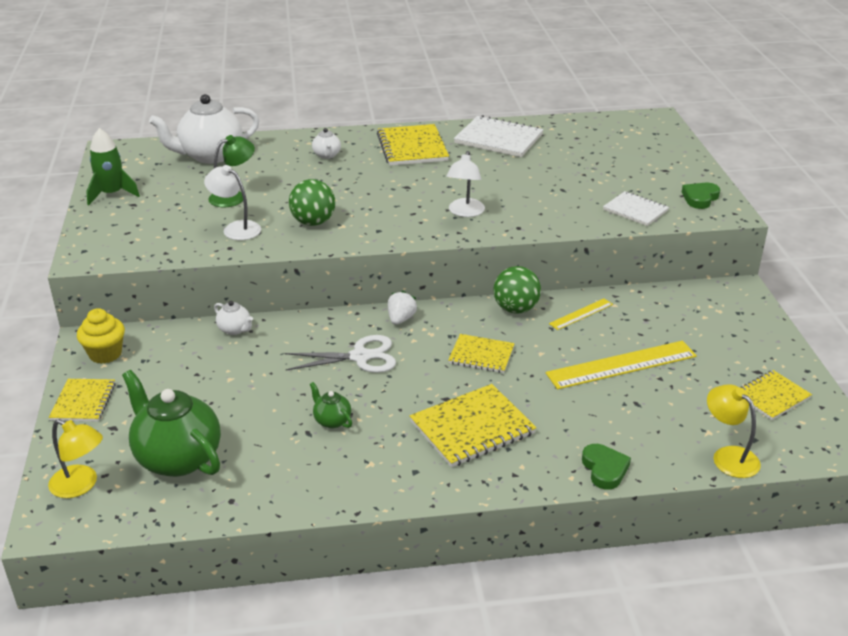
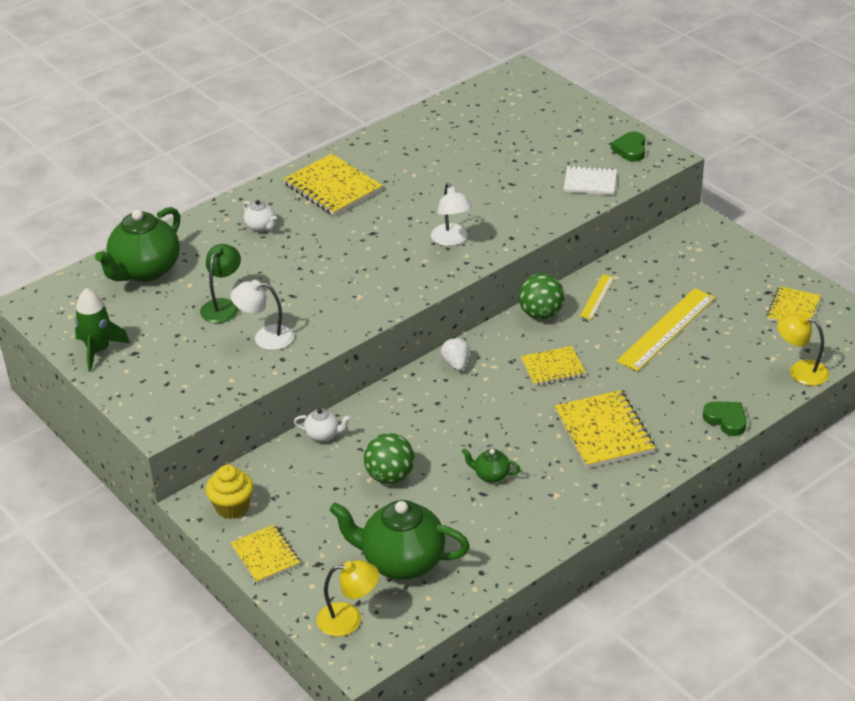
camera: 30 degrees left, 5 degrees up
(210, 156) = (145, 271): white teapot -> green teapot
(313, 222) = (329, 303): green ball -> green ball (390, 476)
(360, 357) = (457, 412): white scissors -> none
(472, 428) = (604, 432): yellow notebook -> yellow notebook turned 45 degrees counterclockwise
(498, 139) = (403, 148): white notebook -> none

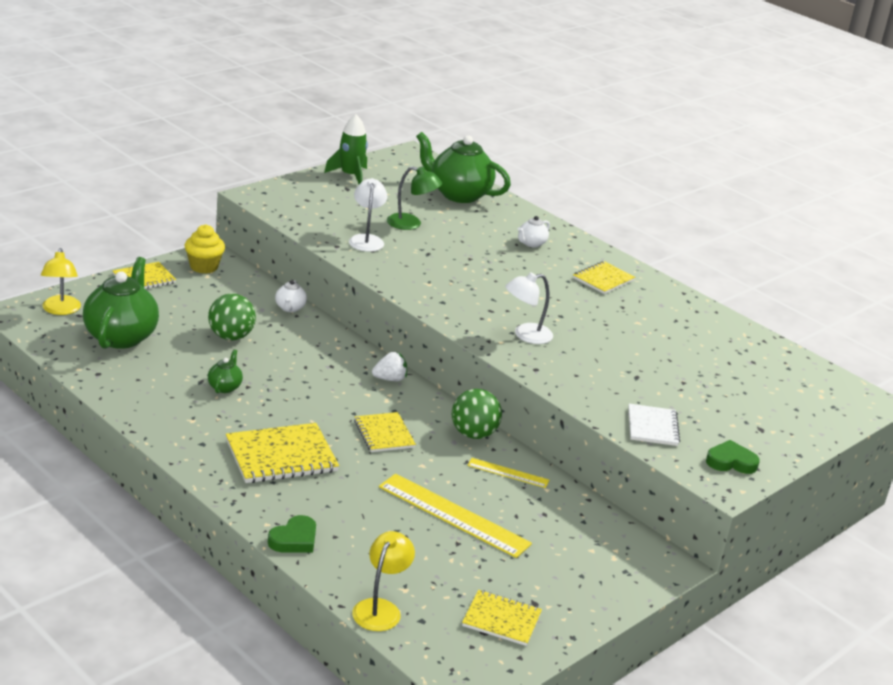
camera: 80 degrees right, 10 degrees down
(332, 187) = (603, 279): yellow notebook -> yellow notebook, size x0.63

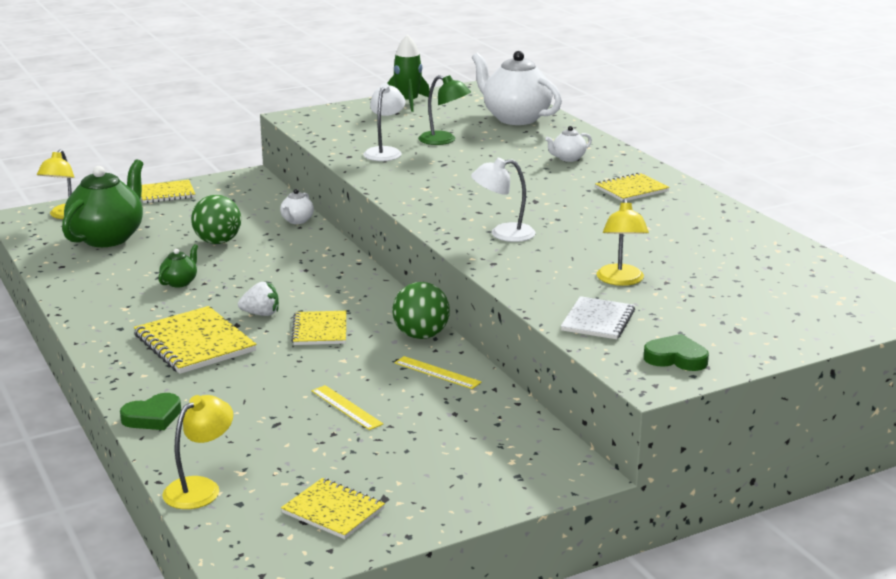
camera: 20 degrees right, 5 degrees down
(204, 267) = (233, 186): yellow cupcake -> none
(281, 456) = (194, 343): yellow notebook -> yellow notebook turned 60 degrees clockwise
(390, 379) = (361, 283): white strawberry -> white strawberry (261, 314)
(453, 515) = (346, 407): yellow ruler -> yellow ruler, size x0.52
(458, 194) = (515, 118): green teapot -> white teapot
(647, 383) = (620, 280): none -> yellow lamp

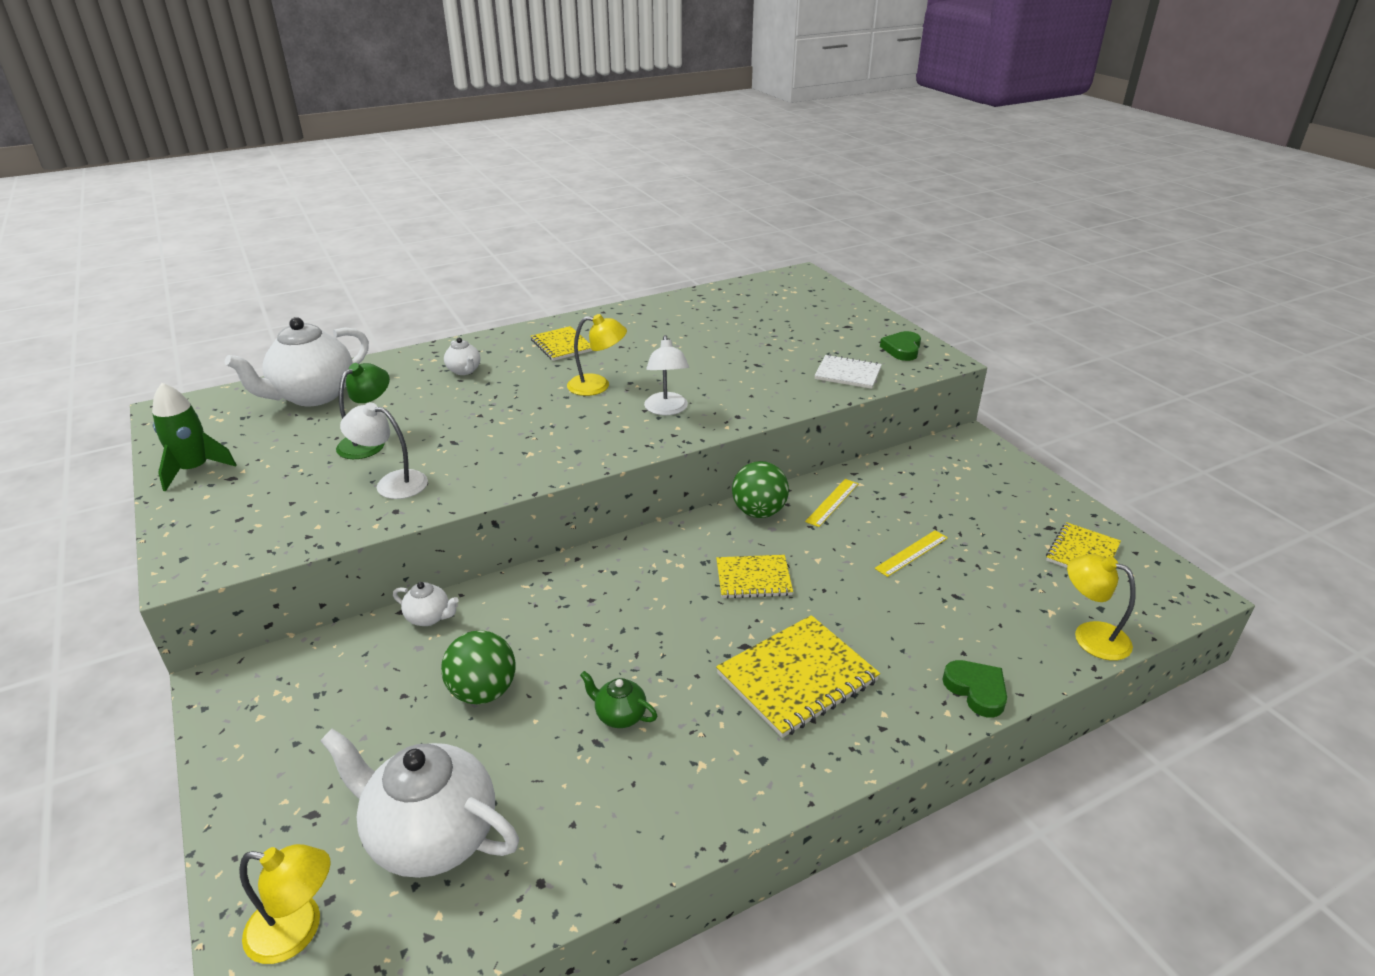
camera: 90 degrees left, 10 degrees up
(108, 238) = (431, 836): green teapot -> white teapot
(166, 193) = (250, 784): yellow notebook -> none
(261, 314) = (715, 627): white strawberry -> none
(620, 280) = (769, 361): yellow lamp -> yellow lamp (597, 386)

